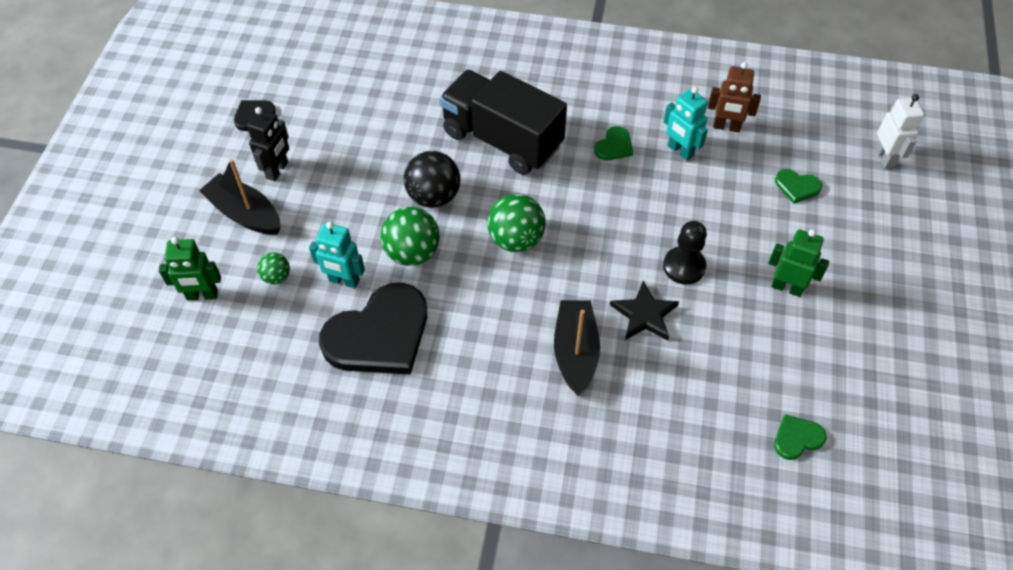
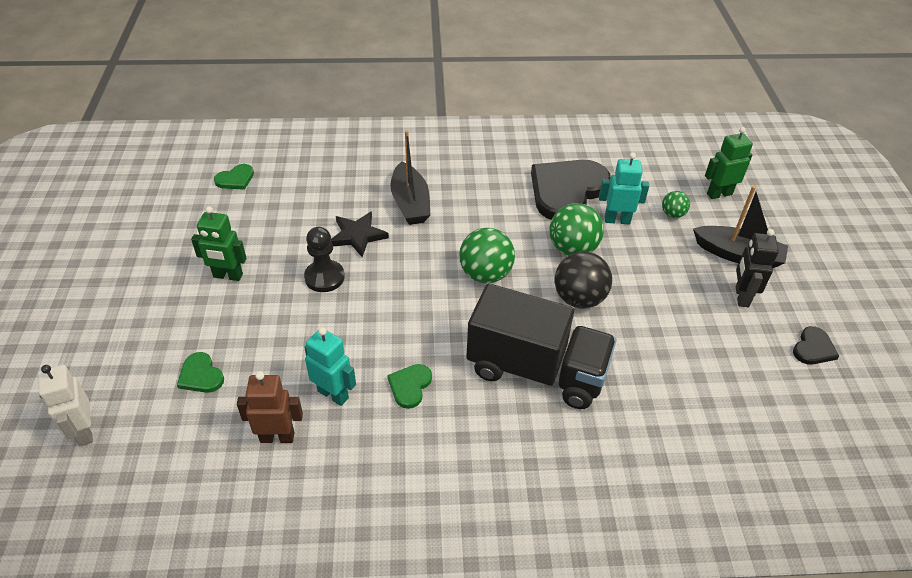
camera: 165 degrees right, 10 degrees down
(797, 187) = (201, 375): green heart -> green heart turned 135 degrees counterclockwise

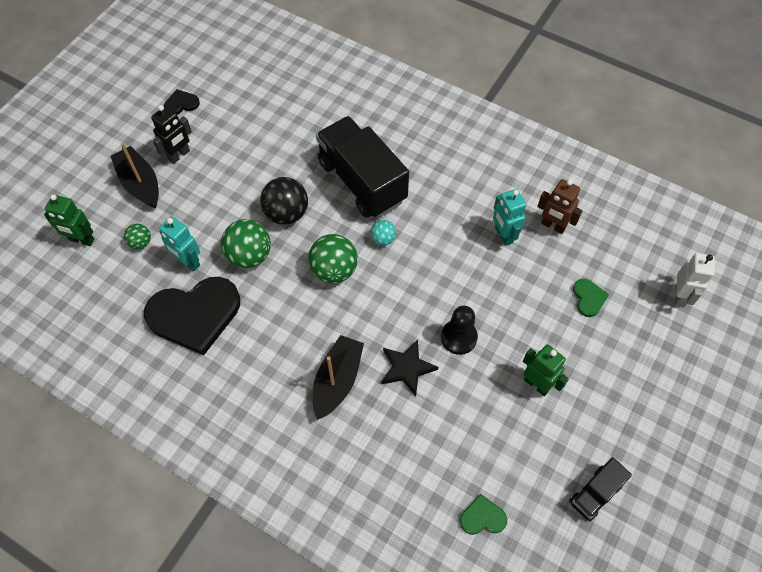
camera: 145 degrees left, 15 degrees up
(144, 227) = (595, 493): none -> black truck
(410, 386) = (450, 214): green heart -> none
(462, 324) = (383, 239): none -> turquoise ball

